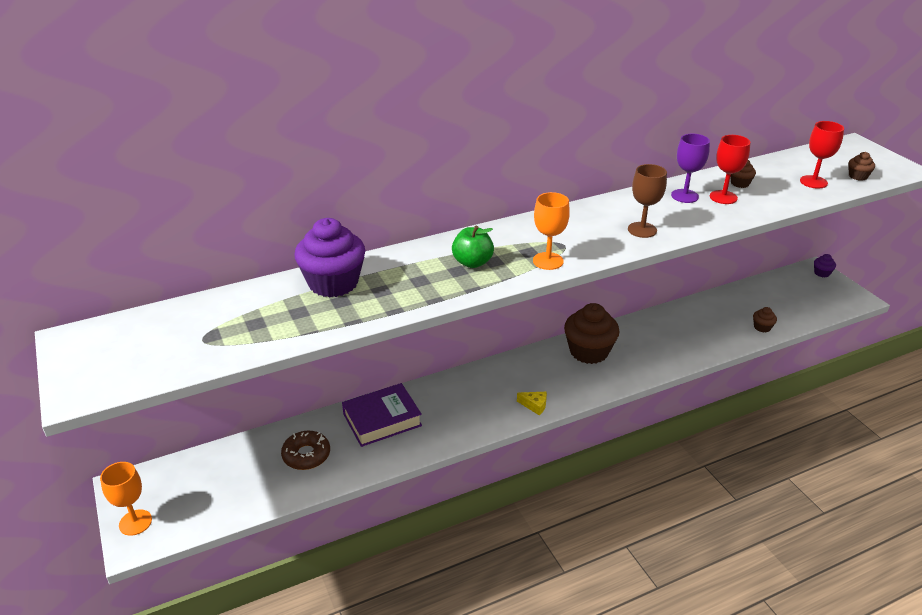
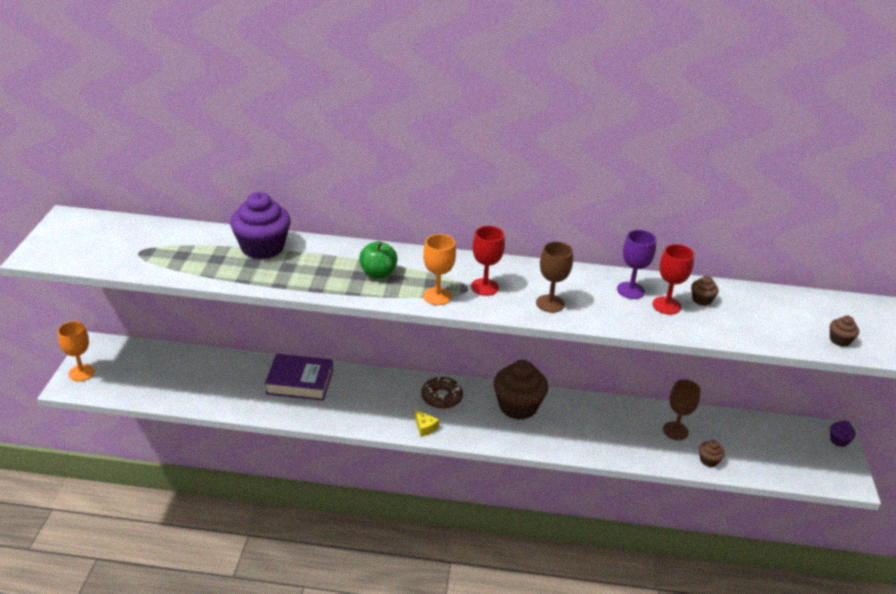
camera: 30 degrees right, 0 degrees up
(306, 455) = (224, 382): brown donut -> brown donut (441, 397)
(718, 316) = (675, 431): none -> brown goblet
(813, 182) = (781, 327): red goblet -> red goblet (484, 287)

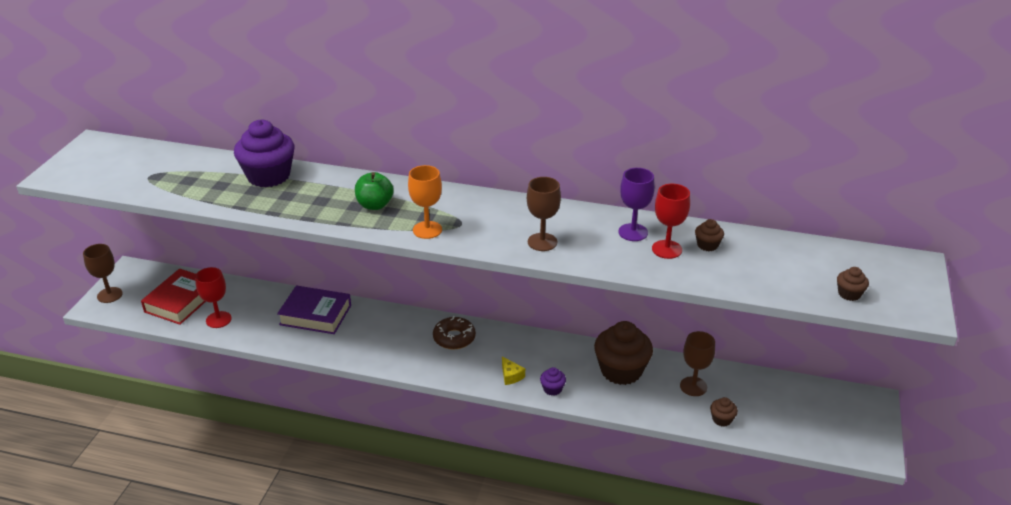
camera: 10 degrees right, 0 degrees up
(81, 373) = (109, 295): orange goblet -> brown goblet
(158, 375) = (181, 301): none -> red book
(425, 427) = (429, 367): yellow cheese -> yellow cheese (511, 376)
(484, 287) = (479, 223): red goblet -> red goblet (218, 319)
(518, 406) = (531, 351): brown cupcake -> brown cupcake (621, 370)
(839, 440) = (874, 408): purple cupcake -> purple cupcake (552, 389)

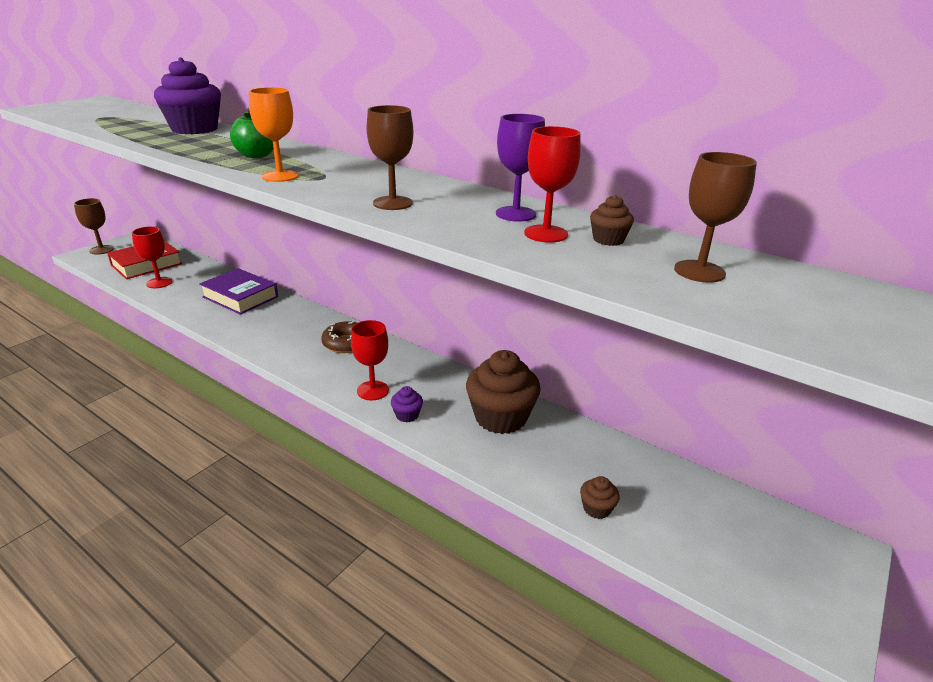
camera: 20 degrees right, 5 degrees down
(511, 376) = (373, 390): yellow cheese -> red goblet
(693, 386) = (580, 458): brown goblet -> brown goblet (699, 271)
(849, 294) = (815, 328): brown cupcake -> none

